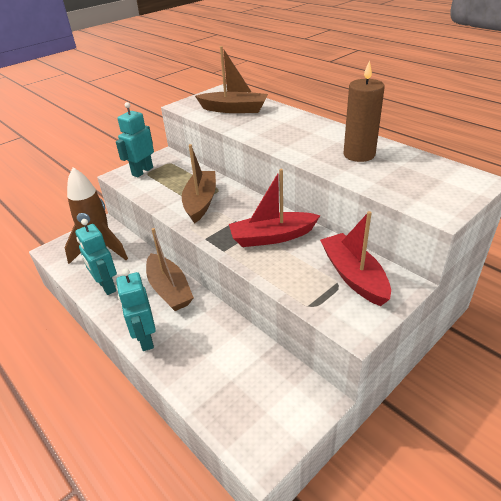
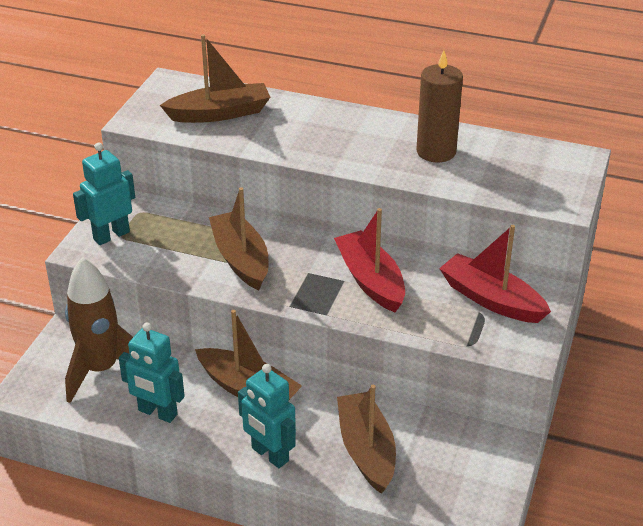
camera: 30 degrees left, 0 degrees up
(142, 171) = (111, 235): turquoise robot -> turquoise robot turned 45 degrees clockwise
(209, 361) = (366, 450): none -> brown boat
(272, 237) = (370, 280): red boat -> red boat turned 105 degrees clockwise

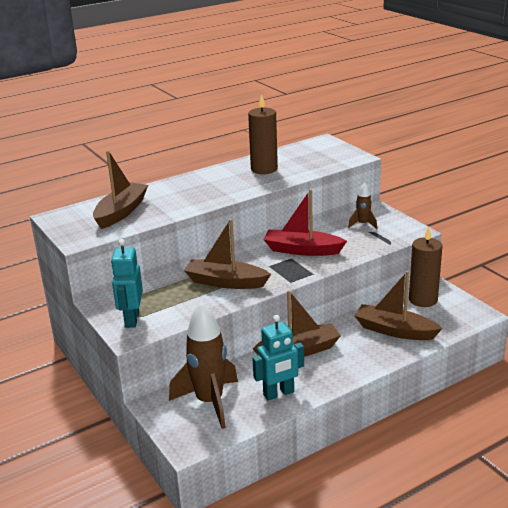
camera: 50 degrees left, 10 degrees down
(269, 455) = (363, 365): turquoise robot -> none
(464, 445) = (423, 300): none -> brown candle
(491, 299) = (363, 224): red boat -> brown rocket

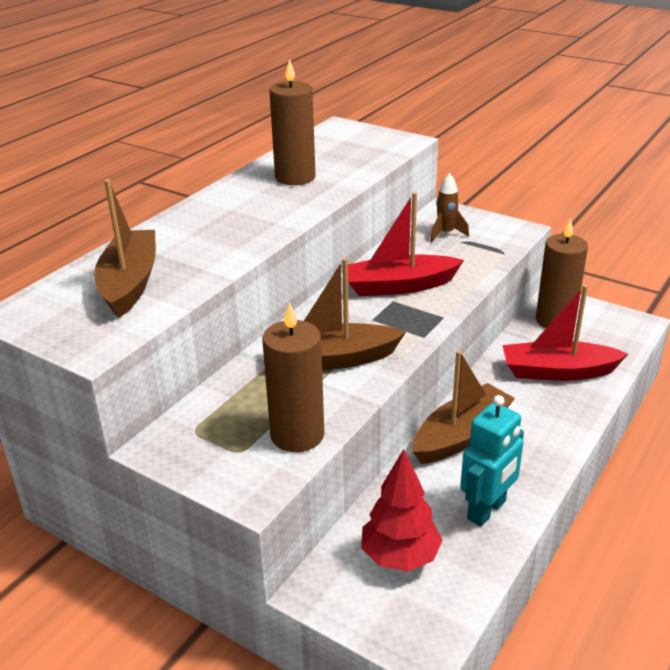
camera: 25 degrees left, 5 degrees up
(131, 319) = (234, 459): turquoise robot -> none
(173, 316) = (297, 435): none -> brown candle
(209, 402) = (400, 557): brown rocket -> red tree
(394, 330) = (558, 372): brown boat -> red boat

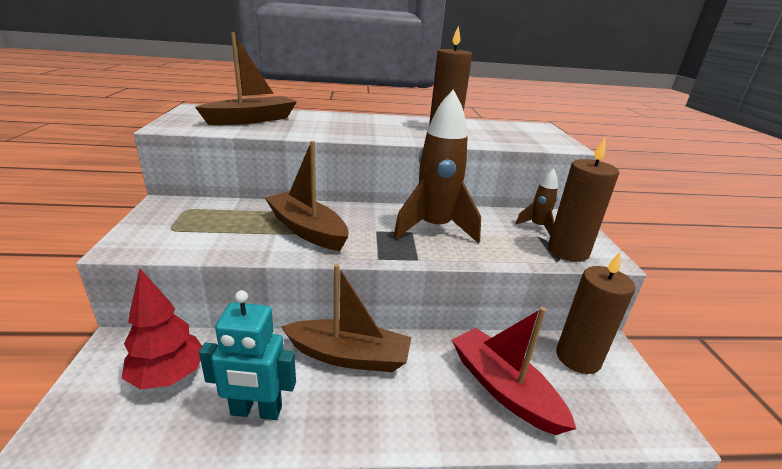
camera: 50 degrees right, 5 degrees down
(297, 435) = (201, 243): brown candle -> brown candle (568, 251)
(399, 286) = (434, 228): red boat -> brown rocket

